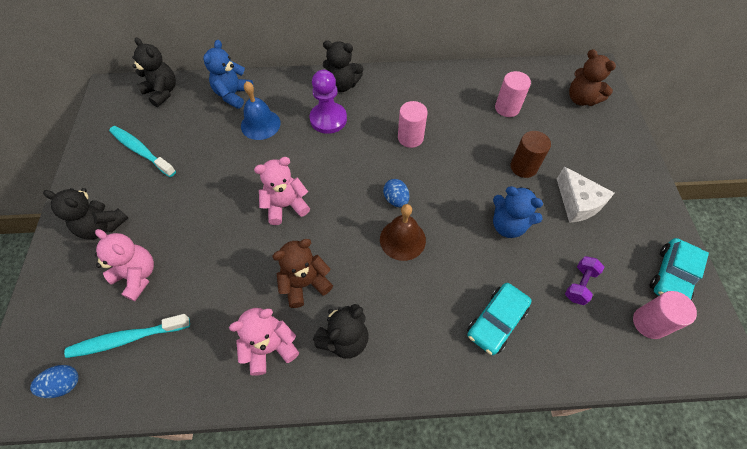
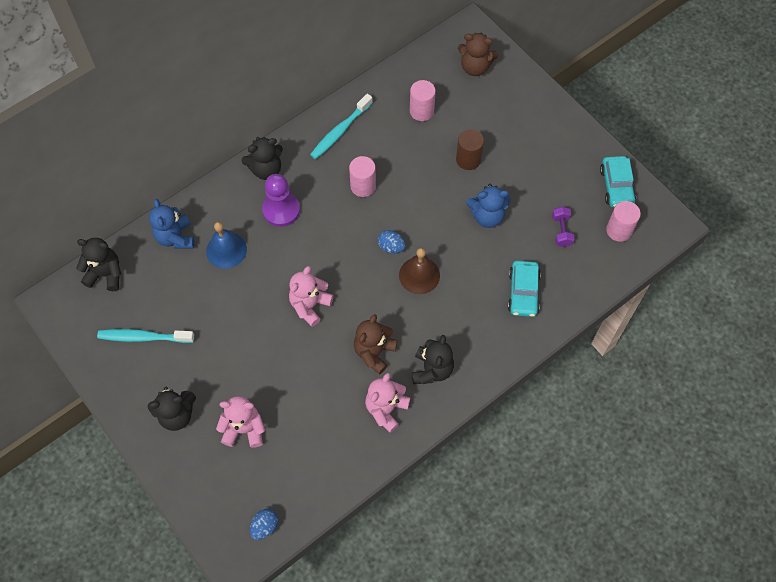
camera: 35 degrees left, 5 degrees up
(127, 338) = (279, 472): turquoise toothbrush -> turquoise toothbrush (340, 131)
(578, 203) = (525, 167): white cheese -> none

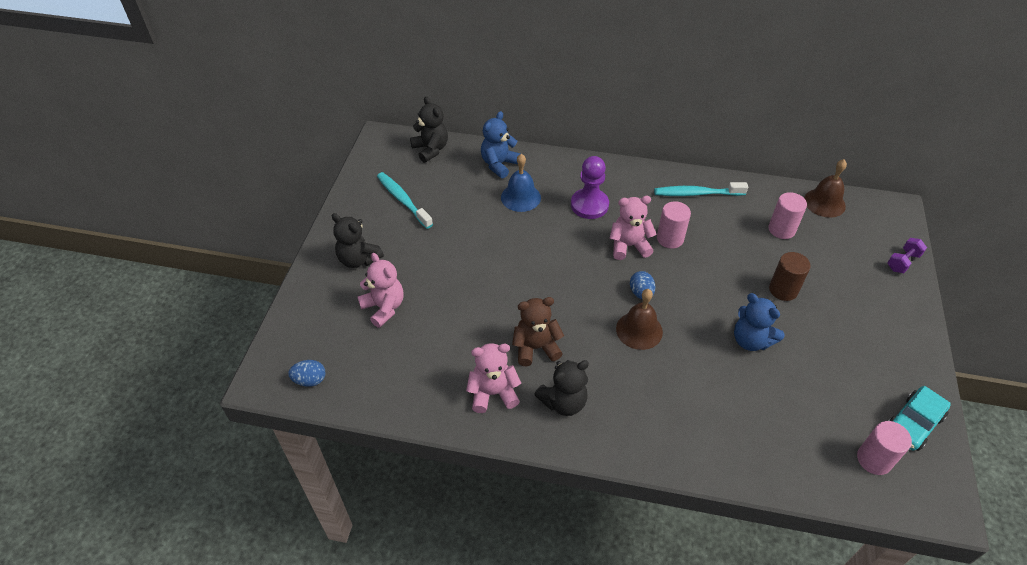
camera: 50 degrees right, 15 degrees down
(266, 169) = (611, 175): black teddy bear -> none
(310, 305) = (531, 276): pink teddy bear -> pink teddy bear (629, 246)
(425, 63) = (824, 203): none -> brown bell
(475, 67) = (868, 236): brown teddy bear -> none
(523, 292) = (715, 422): turquoise car -> none
(561, 231) = (810, 409): purple dumbbell -> purple dumbbell (902, 262)

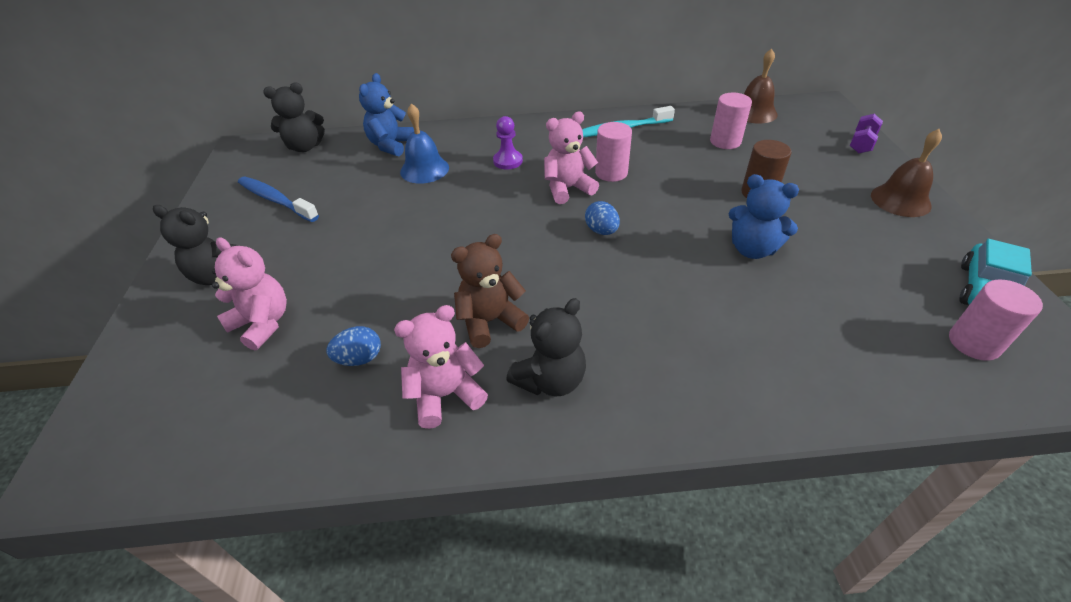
camera: 15 degrees left, 5 degrees down
(310, 380) = (147, 453): blue egg -> blue egg (359, 358)
(403, 200) = (276, 200): turquoise toothbrush -> blue toothbrush
(431, 149) = (305, 147): black teddy bear -> black teddy bear turned 120 degrees clockwise
(589, 205) = (508, 161): purple pawn -> purple pawn, size x0.65
(639, 330) = (616, 270): brown bell -> brown bell (900, 200)

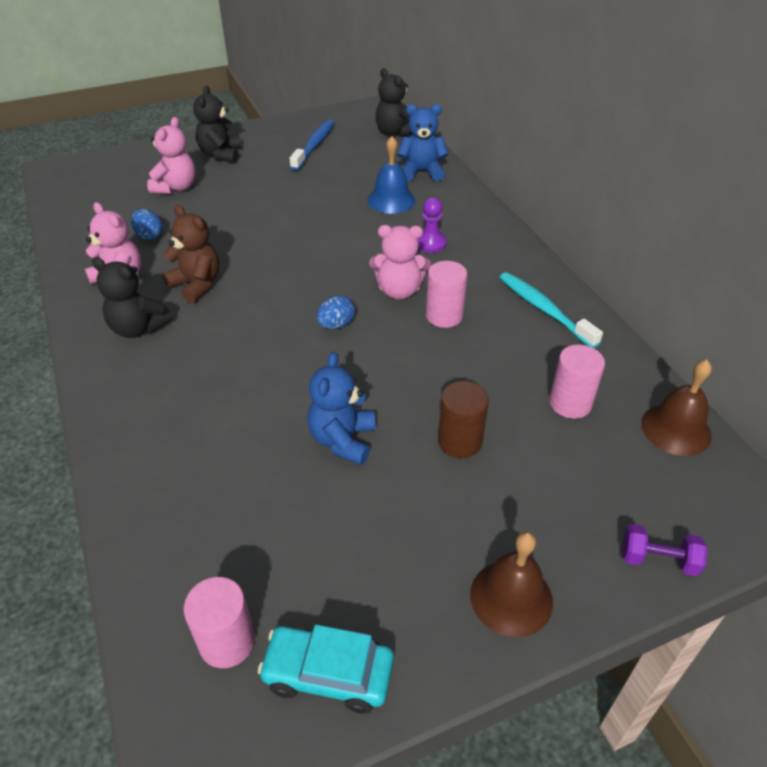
camera: 70 degrees right, 0 degrees up
(568, 189) = (399, 291): pink teddy bear -> pink teddy bear turned 135 degrees clockwise

